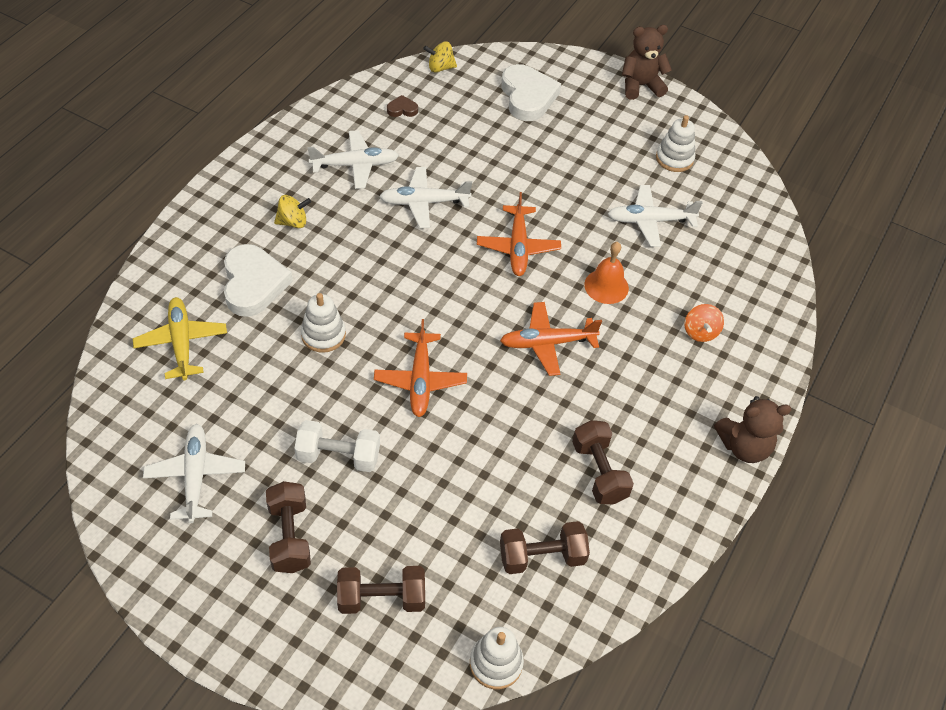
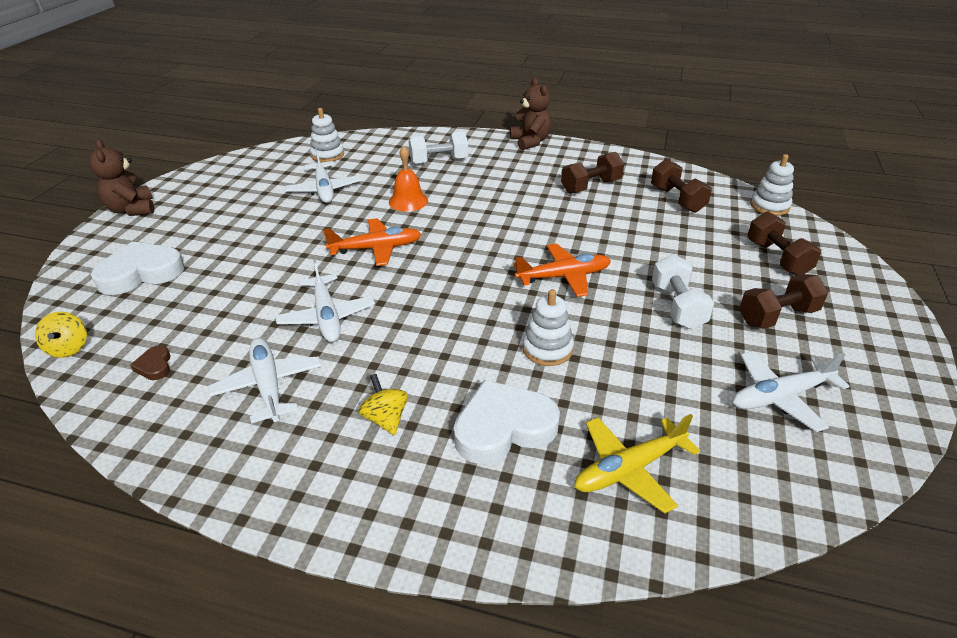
camera: 100 degrees left, 15 degrees down
(547, 343) = (484, 220): orange plane -> none
(674, 158) = (241, 185): white stacking toy -> white stacking toy (327, 155)
(700, 332) = (439, 161): orange spinning top -> white dumbbell

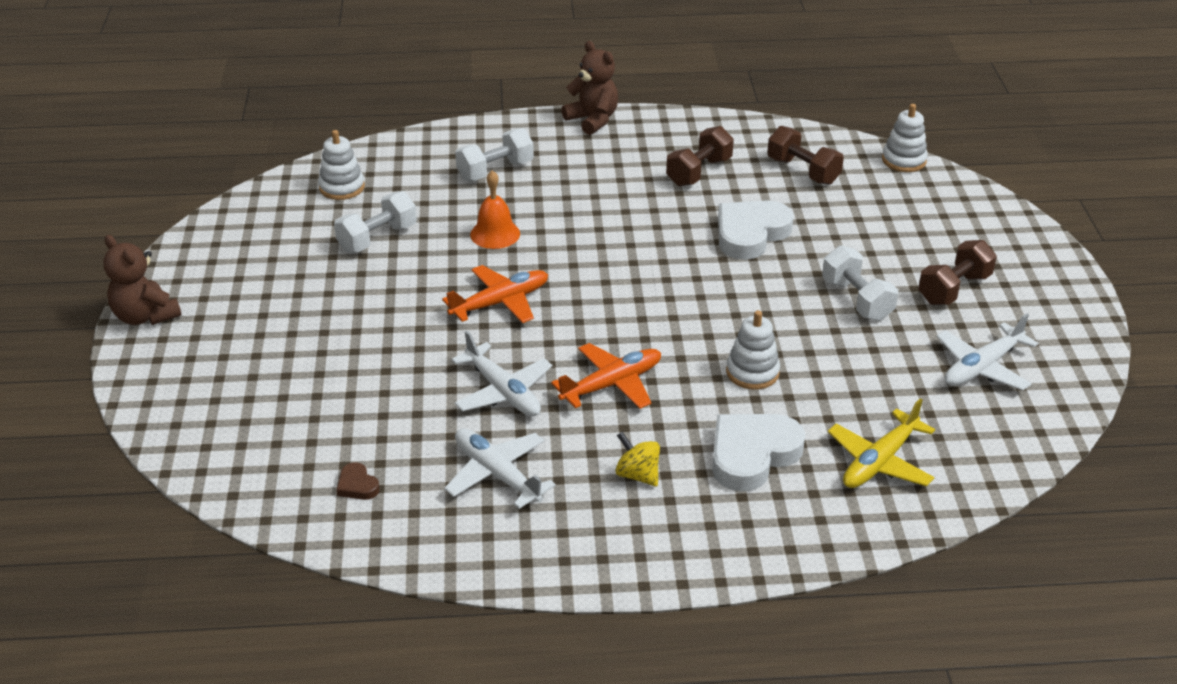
camera: 20 degrees left, 0 degrees up
(69, 348) = (240, 492): yellow spinning top -> none
(141, 273) = (240, 392): white heart -> white heart (750, 234)
(324, 189) = (377, 238): white plane -> white dumbbell
(563, 277) = (727, 292): orange plane -> orange plane (611, 384)
(777, 258) = (933, 224): brown dumbbell -> none

